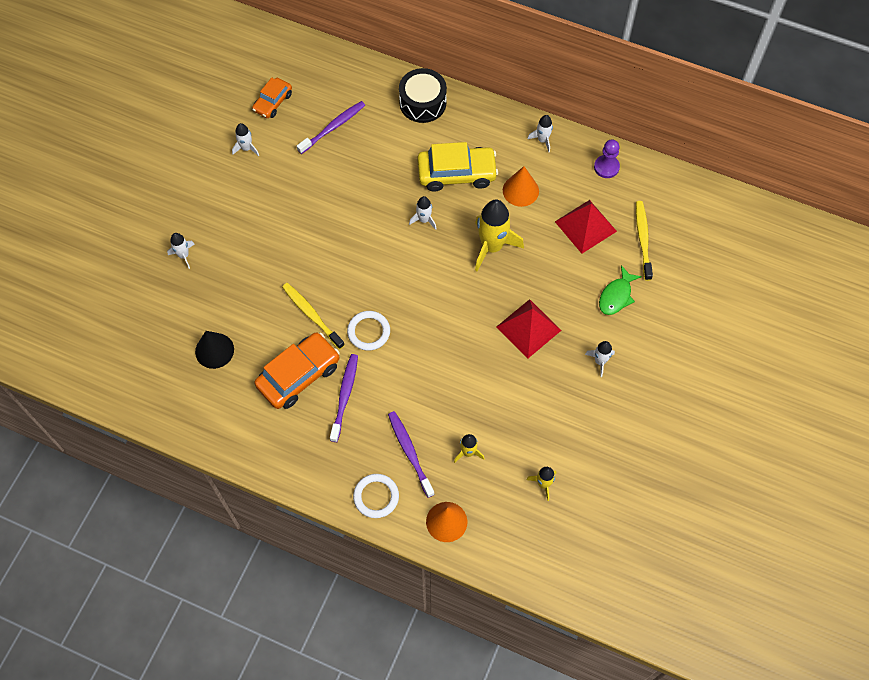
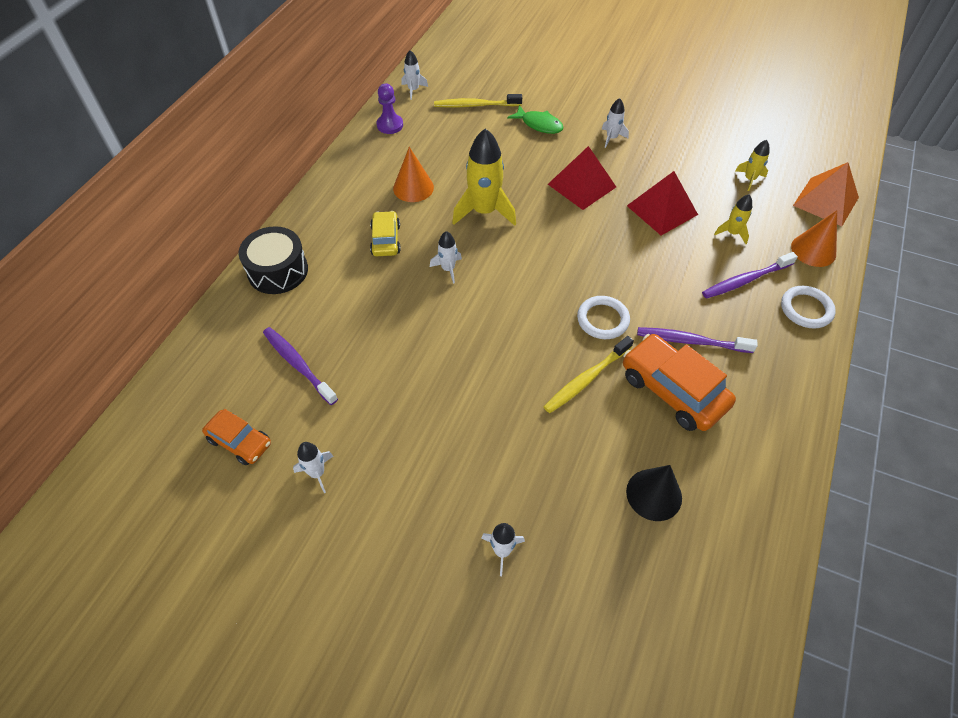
camera: 90 degrees left, 10 degrees down
(456, 173) = (385, 240): yellow car -> yellow car, size x0.59
(513, 552) = (826, 201): none -> orange pyramid
(542, 140) = (349, 169): white rocket -> white rocket (413, 90)
(585, 226) = (460, 142): red pyramid -> red pyramid (662, 210)

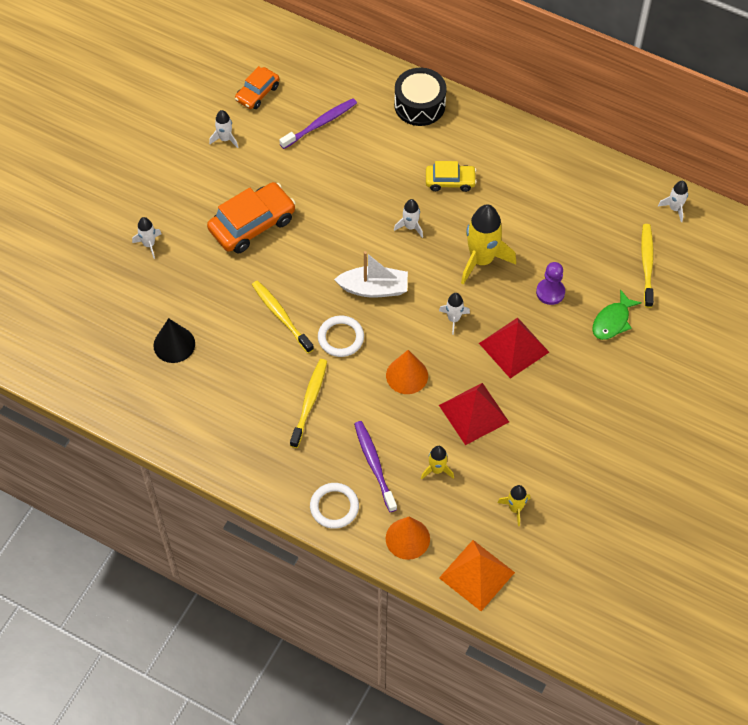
camera: 95 degrees right, 5 degrees up
(390, 125) = (614, 186): purple pawn -> purple pawn (550, 292)
(413, 187) = (518, 204): orange cone -> orange cone (407, 375)
(533, 295) = (374, 288): none -> white boat
(611, 138) = (588, 387): white rocket -> white rocket (453, 319)
(673, 390) = (262, 377): orange car -> orange car (252, 224)
(691, 341) = (309, 402): purple toothbrush -> yellow toothbrush

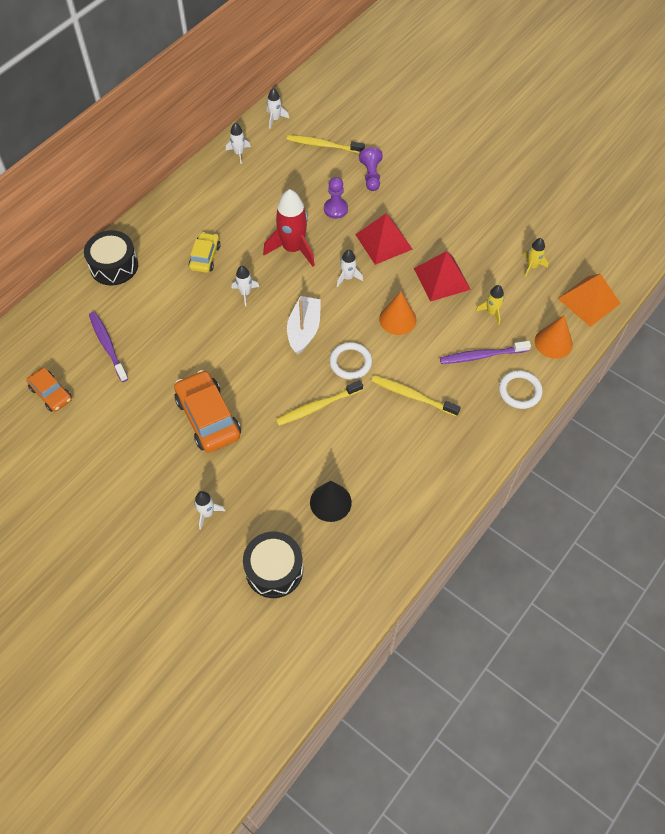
camera: 80 degrees left, 0 degrees up
(98, 309) = (274, 570): none -> black drum
(225, 139) = (98, 429): white rocket -> white rocket (239, 153)
(481, 260) = (293, 248): yellow rocket -> red rocket
(612, 321) = (371, 175): green fish -> purple pawn

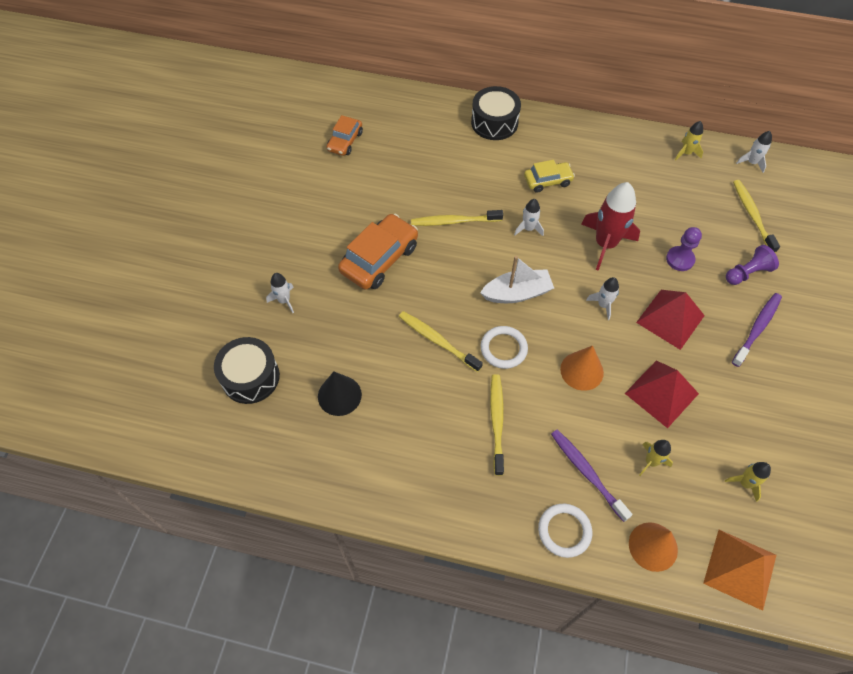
camera: 65 degrees right, 0 degrees up
(108, 346) = (411, 156): purple toothbrush -> purple toothbrush (757, 329)
(204, 343) = (454, 221): none -> yellow toothbrush
(239, 153) = (686, 153): white rocket -> yellow rocket

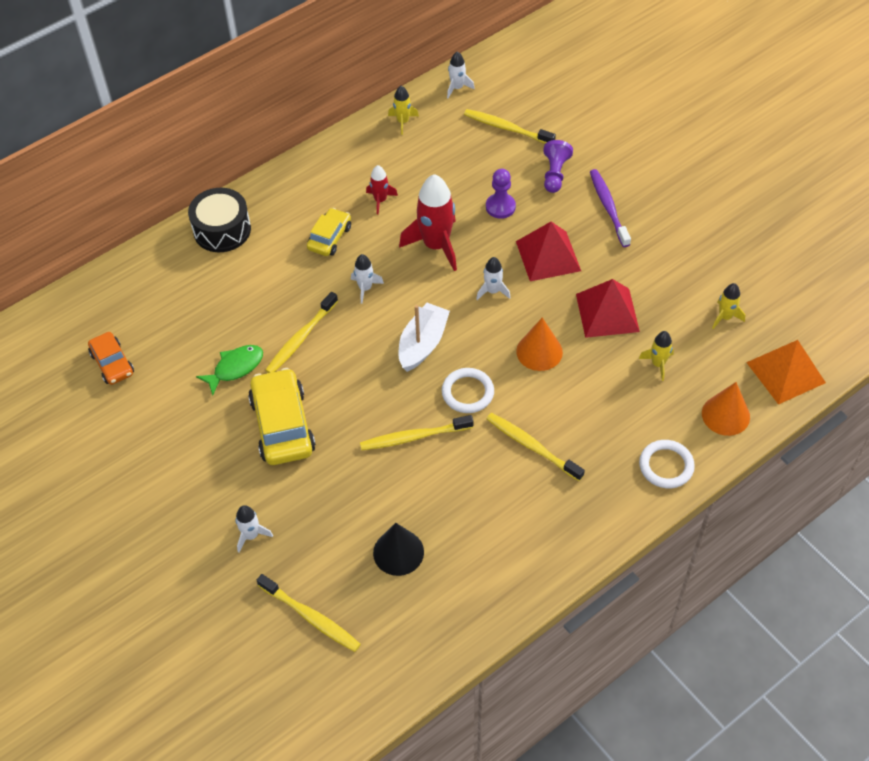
camera: 50 degrees left, 5 degrees down
(250, 377) = (310, 617): black drum -> yellow toothbrush
(379, 259) = (282, 425): orange car -> yellow car
(399, 203) = (235, 368): none -> green fish
(587, 473) = (631, 414): purple toothbrush -> none
(607, 187) = (380, 200): none -> red rocket

